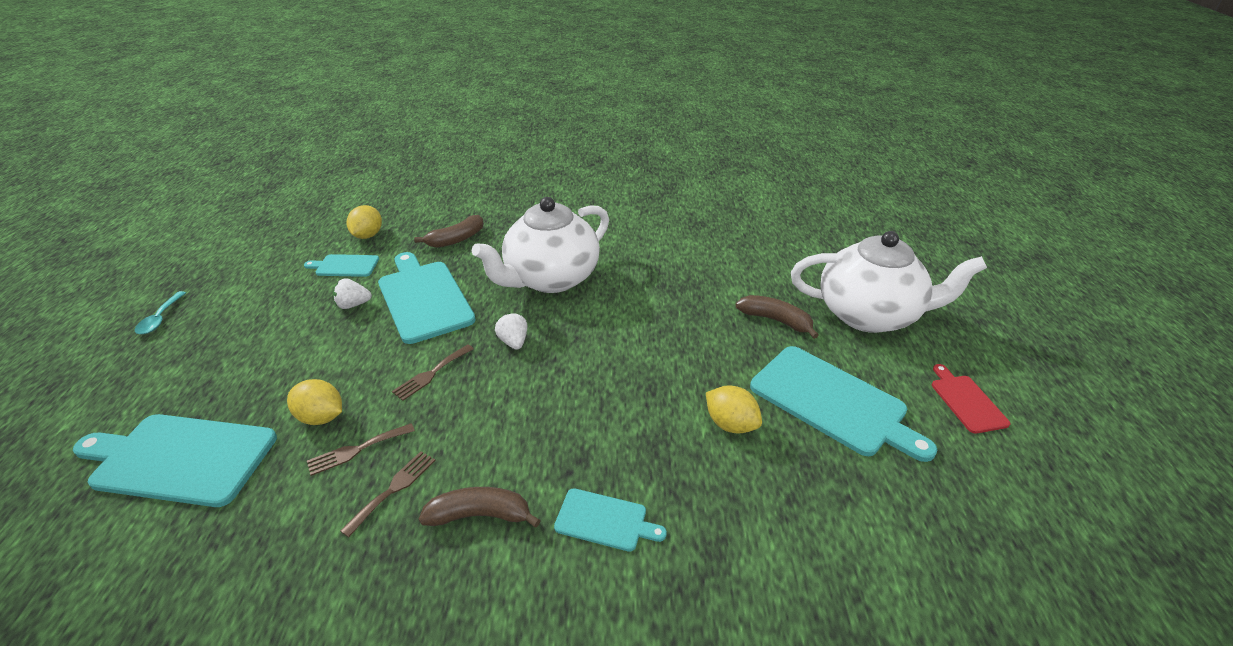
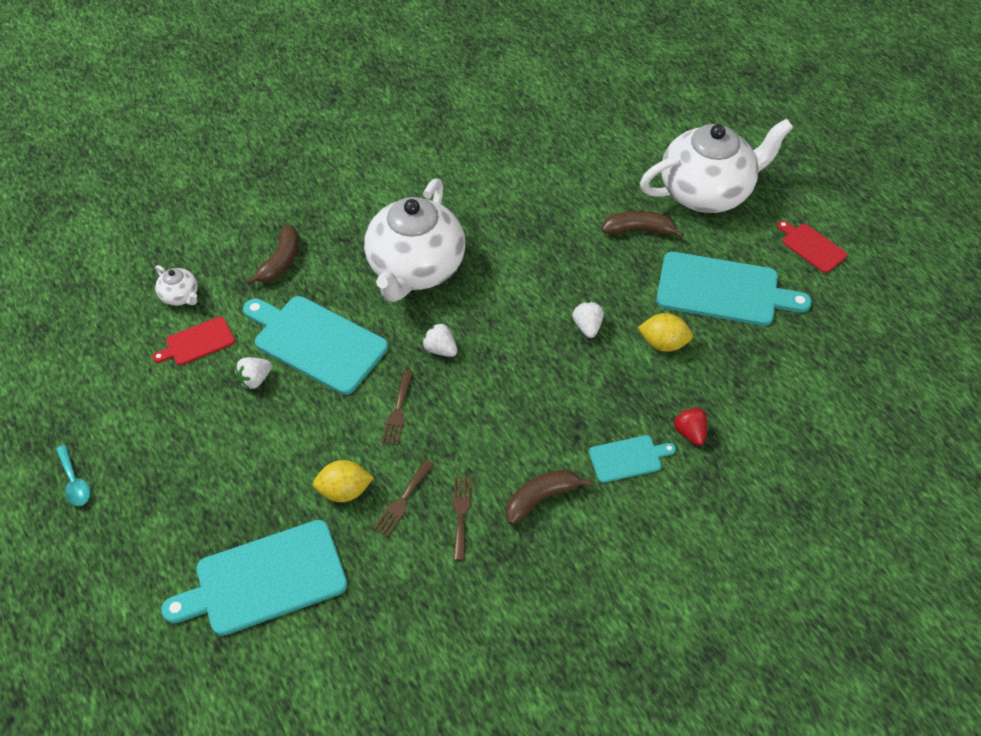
camera: 30 degrees left, 15 degrees up
(345, 266) = (197, 342): turquoise cutting board -> red cutting board
(368, 235) = (180, 296): yellow lemon -> white teapot
(662, 378) = (587, 327): none -> white strawberry
(696, 527) = (690, 433): none -> red strawberry

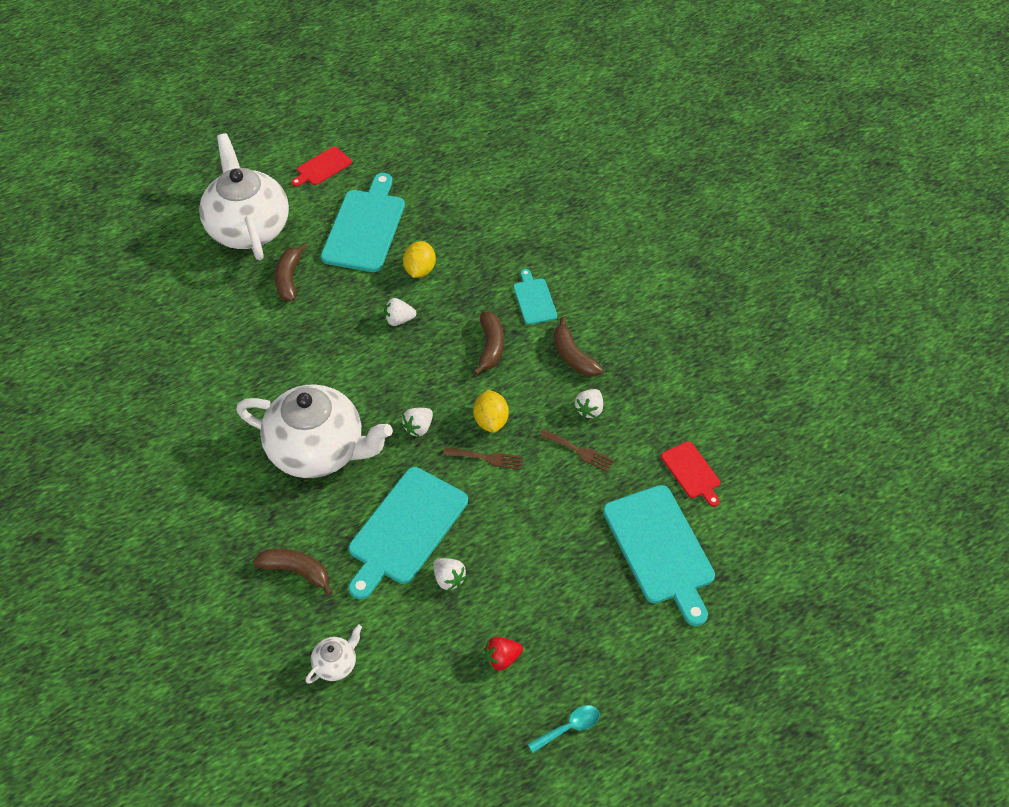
camera: 90 degrees left, 0 degrees up
(197, 342) = (399, 638): red cutting board -> red cutting board (691, 472)
(344, 491) = (571, 495): yellow lemon -> yellow lemon (491, 421)
(461, 513) = (589, 410): brown fork -> white strawberry
(552, 413) = (490, 347): none -> brown banana
(690, 433) = (509, 260): red strawberry -> red strawberry (502, 658)

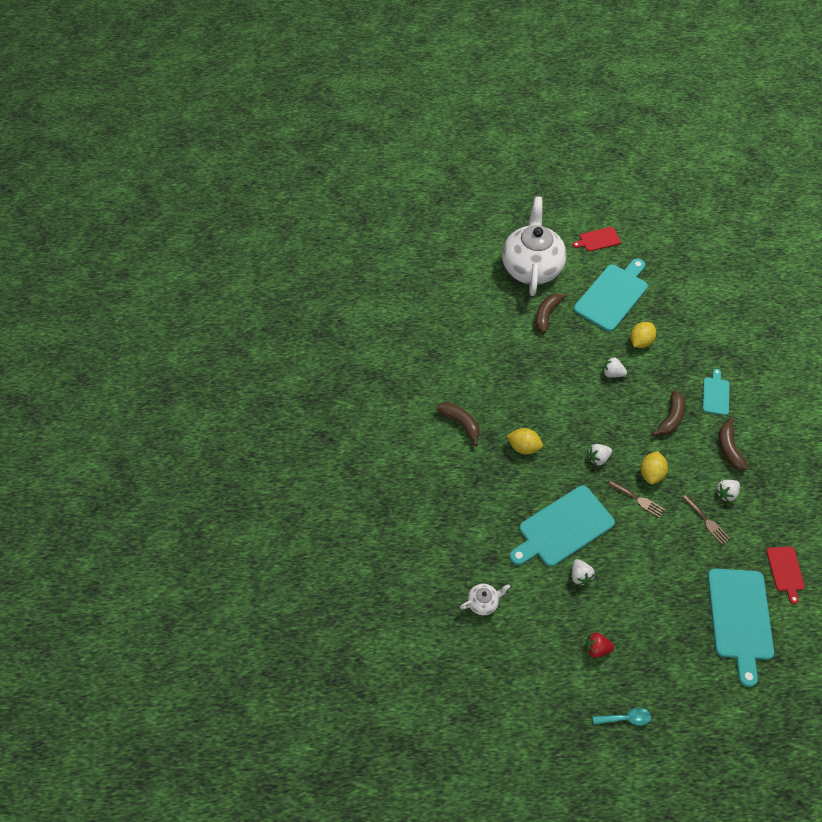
camera: 25 degrees right, 5 degrees up
(297, 571) = (479, 527): brown banana -> brown banana (460, 423)
(318, 450) = (523, 447): white teapot -> yellow lemon

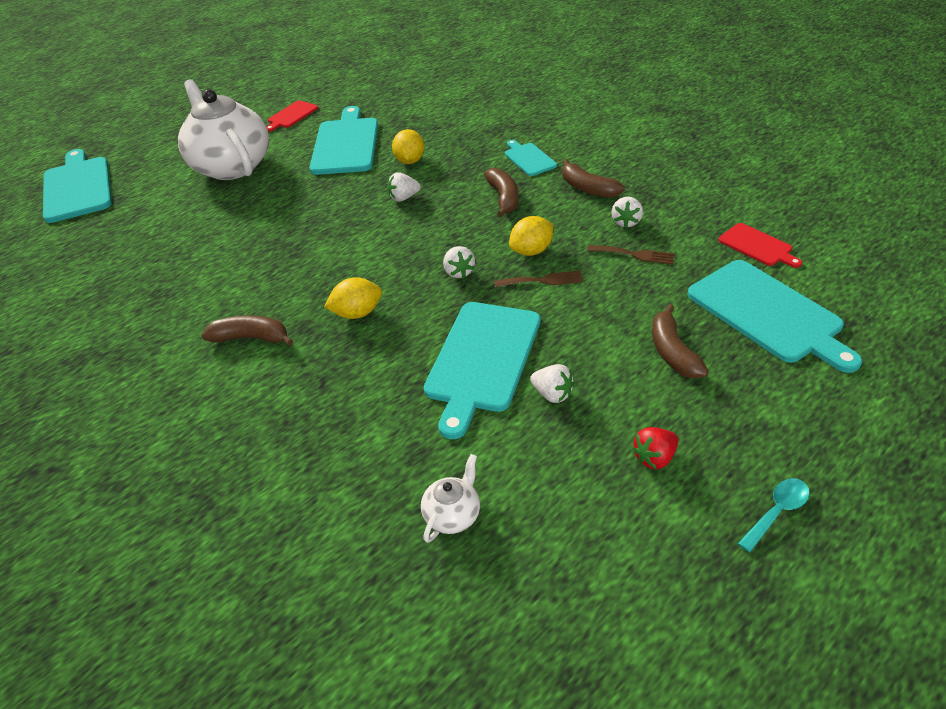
camera: 35 degrees left, 15 degrees down
(434, 224) = (77, 187): none -> turquoise cutting board
(546, 314) = (282, 191): brown banana -> brown banana (672, 352)
(598, 458) = (459, 272): white strawberry -> white strawberry turned 45 degrees counterclockwise
(651, 473) = (531, 251): yellow lemon -> yellow lemon turned 75 degrees clockwise

